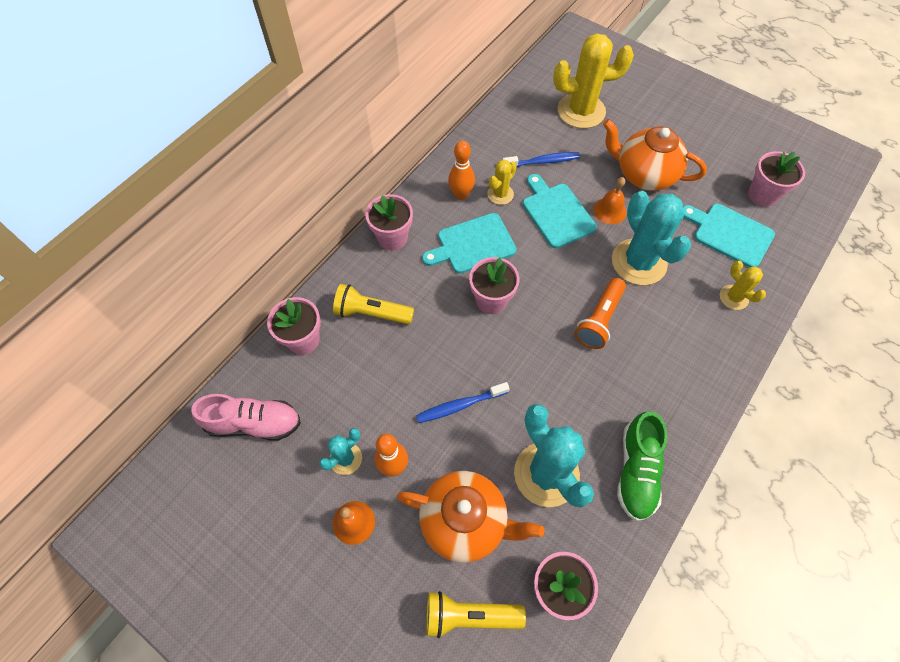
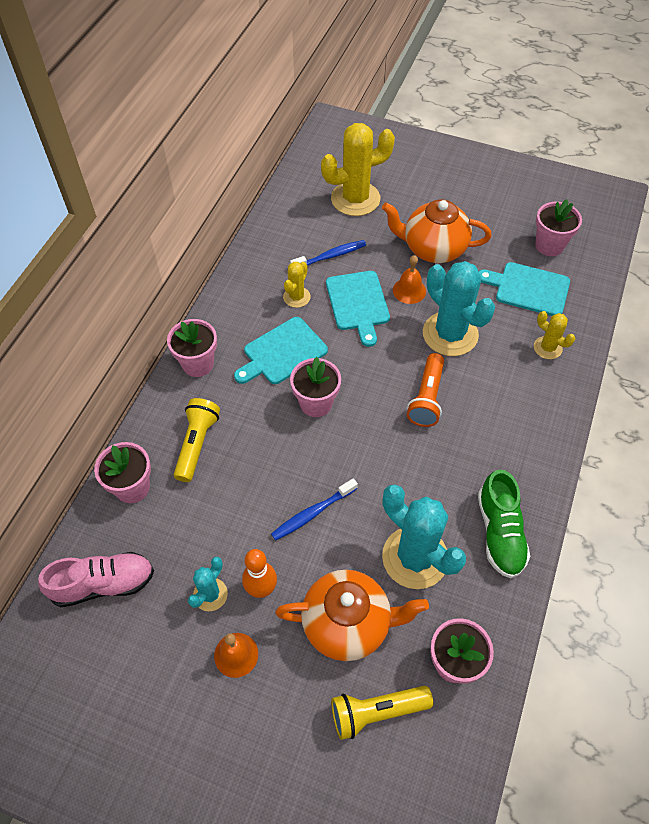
camera: 15 degrees left, 5 degrees down
(371, 313) = (197, 444): yellow flashlight -> yellow flashlight turned 105 degrees clockwise
(461, 195) = (257, 306): orange bowling pin -> none
(556, 213) = (358, 304): turquoise cutting board -> turquoise cutting board turned 150 degrees counterclockwise

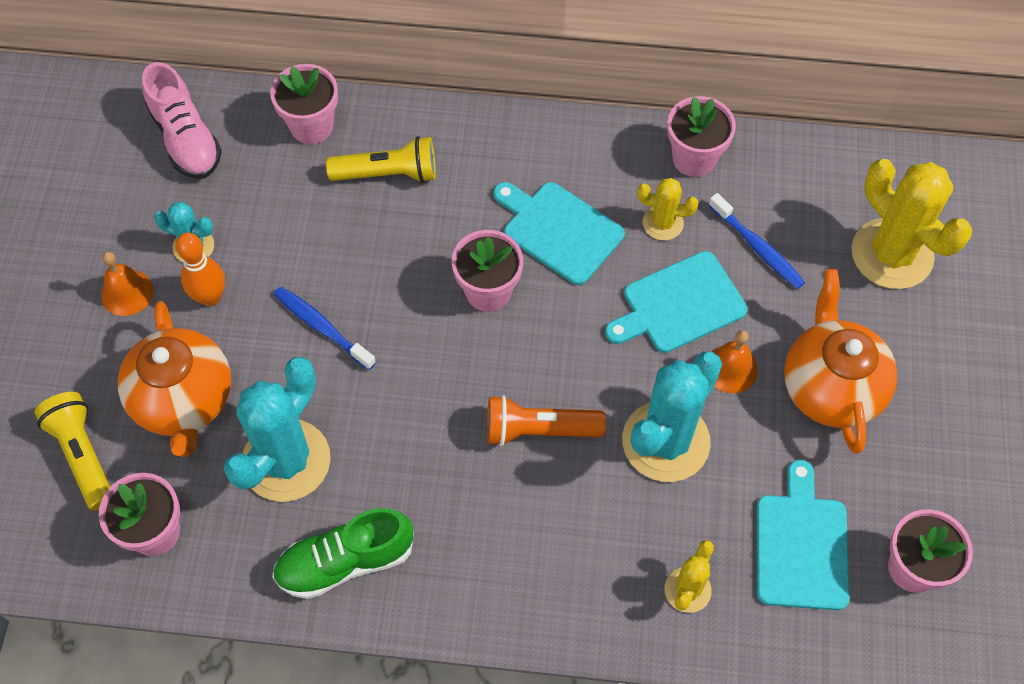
camera: 75 degrees right, 5 degrees up
(198, 364) = (509, 138): pink flower pot -> pink flower pot (694, 158)

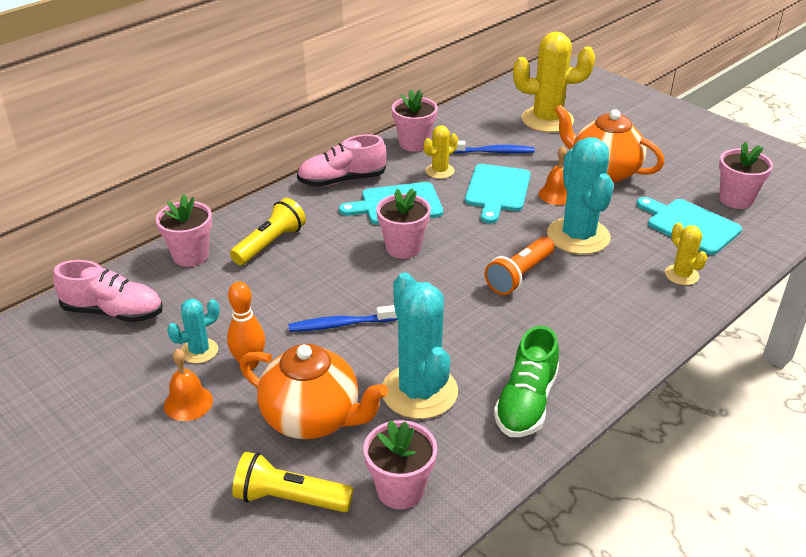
camera: 50 degrees left, 25 degrees down
(554, 148) = (342, 180): none -> pink shoe

